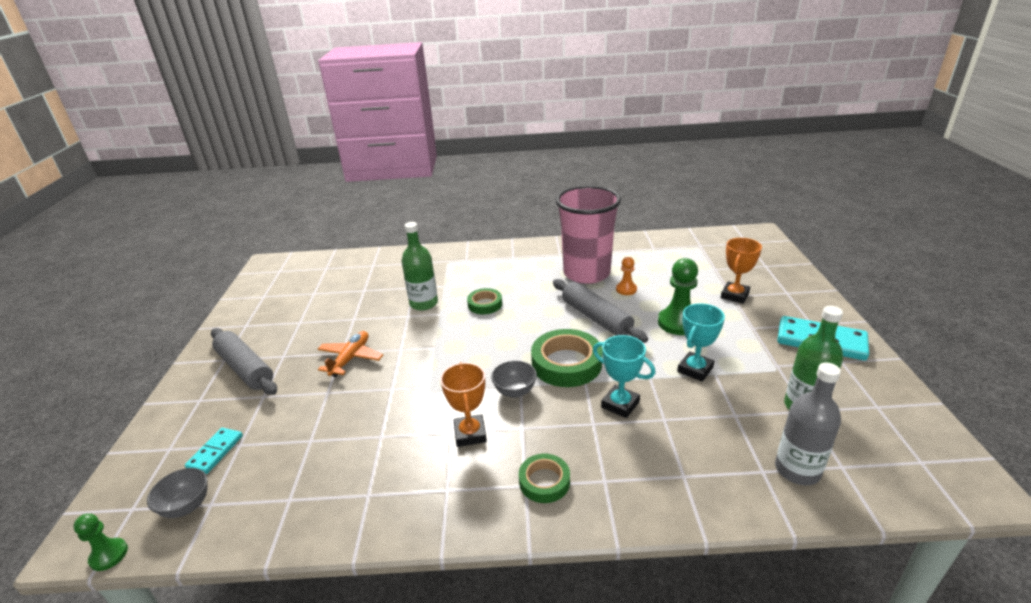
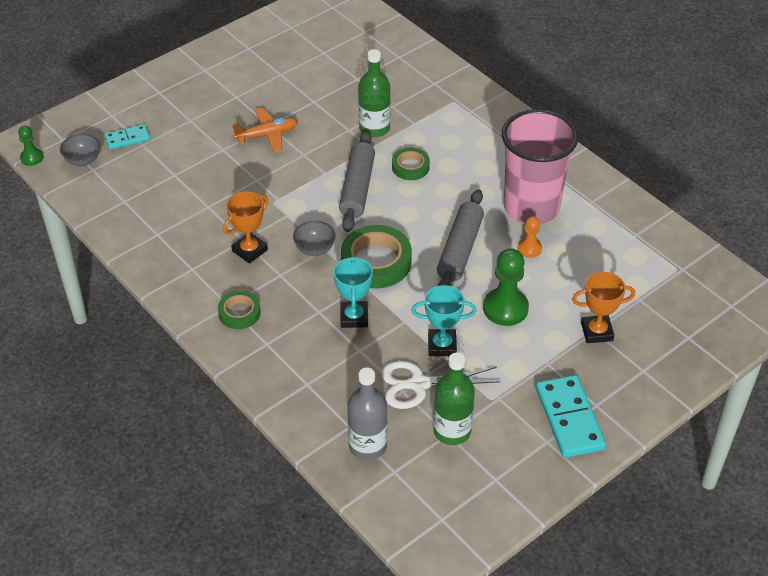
camera: 50 degrees right, 15 degrees up
(245, 368) = (206, 88): grey rolling pin -> grey rolling pin (357, 188)
(733, 402) = (418, 384): none -> white scissors

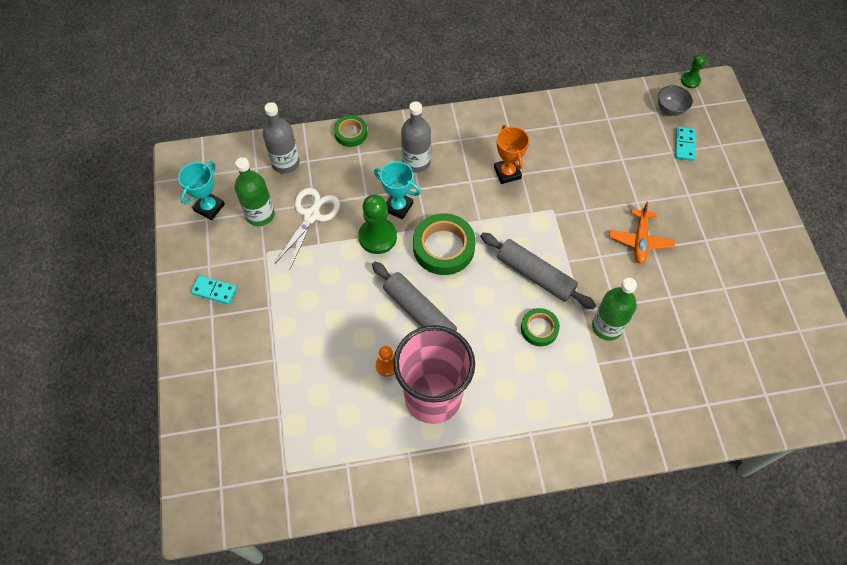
camera: 120 degrees right, 15 degrees up
(239, 313) = (448, 142): green tape -> green tape (351, 133)
(285, 328) = (416, 162): none -> grey bottle
(315, 249) = (482, 214): grey bowl -> none
(442, 345) = (334, 247): turquoise trophy -> turquoise trophy (209, 207)
(505, 308) = (338, 309): green pawn -> green pawn (377, 237)
(569, 419) = (214, 290): turquoise domino -> turquoise domino, size x0.56
(596, 332) = (271, 360): orange trophy -> none

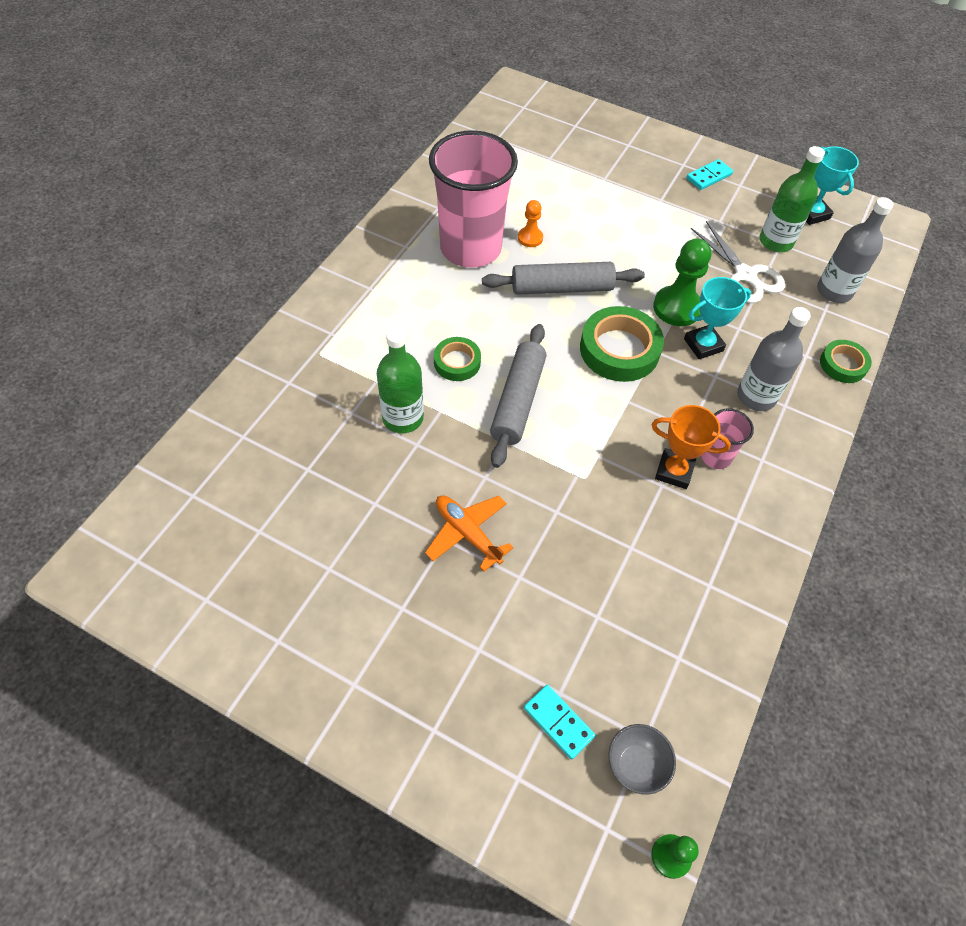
camera: 125 degrees right, 5 degrees down
(478, 160) = (715, 456): none -> pink cup
(535, 275) = (517, 401): grey rolling pin -> grey rolling pin turned 60 degrees counterclockwise

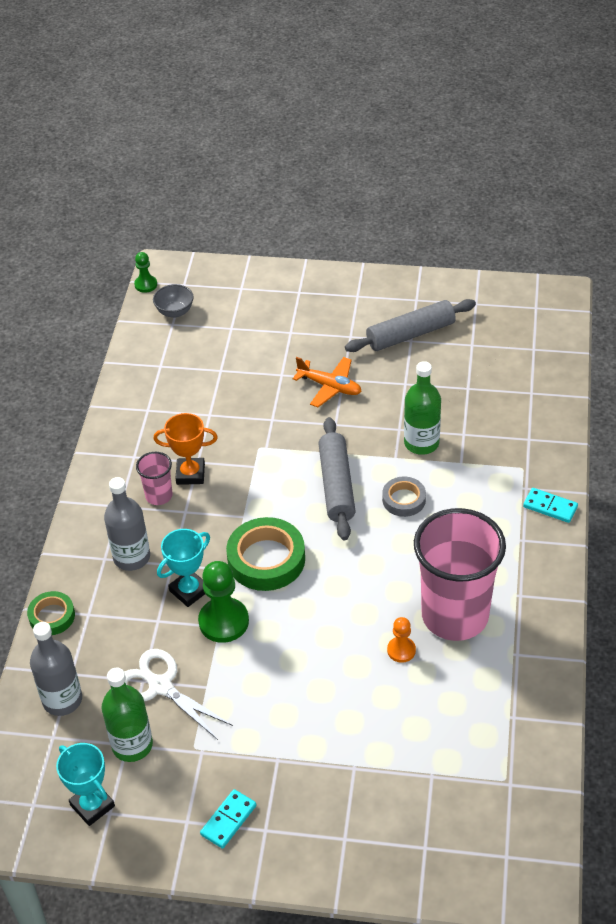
camera: 165 degrees right, 10 degrees down
(457, 362) = (404, 499): green tape -> grey tape
(558, 722) = (227, 315): turquoise domino -> turquoise domino (550, 507)
(561, 288) = (344, 603): grey rolling pin -> grey rolling pin (410, 334)

